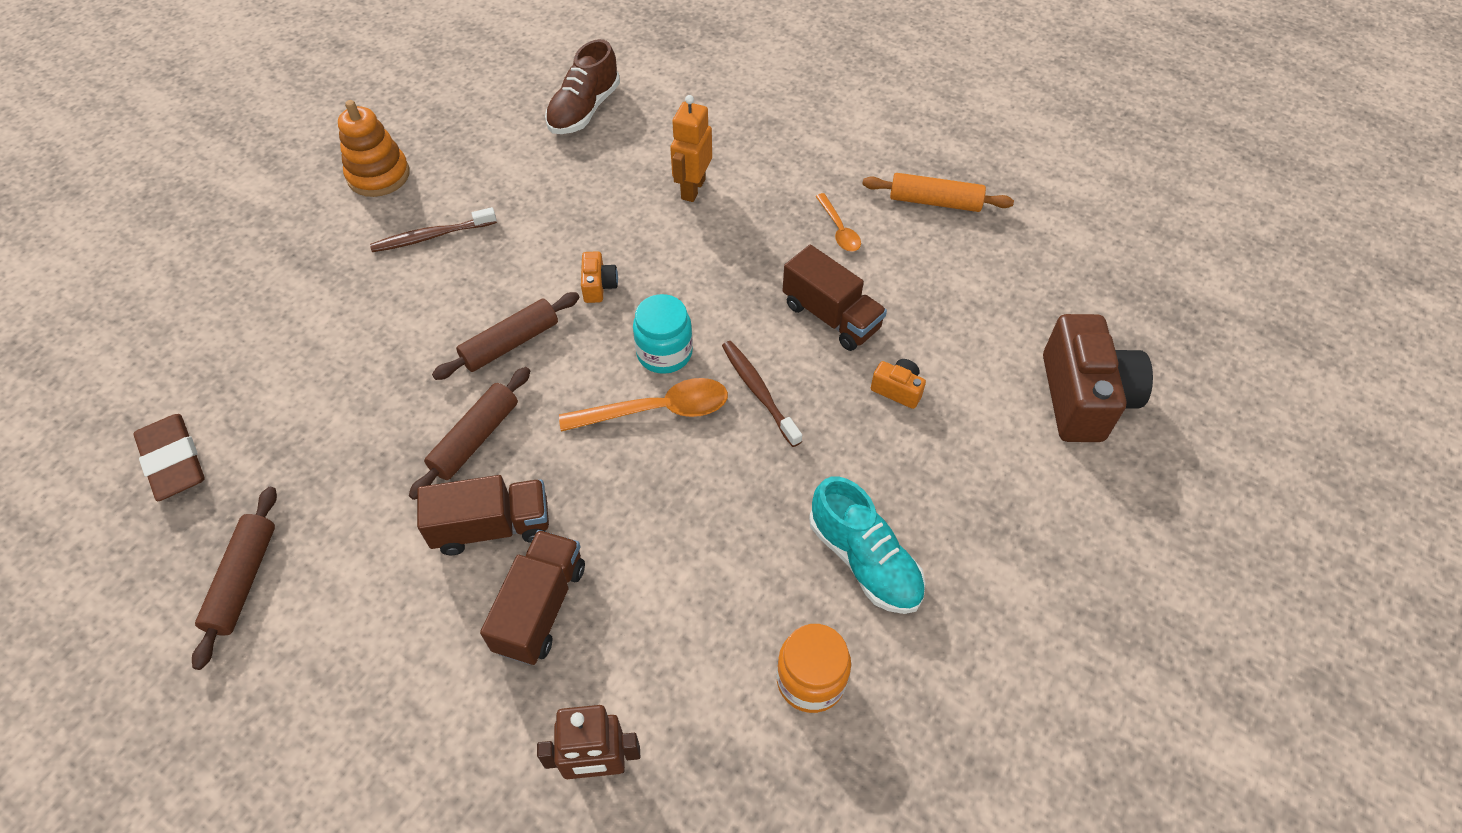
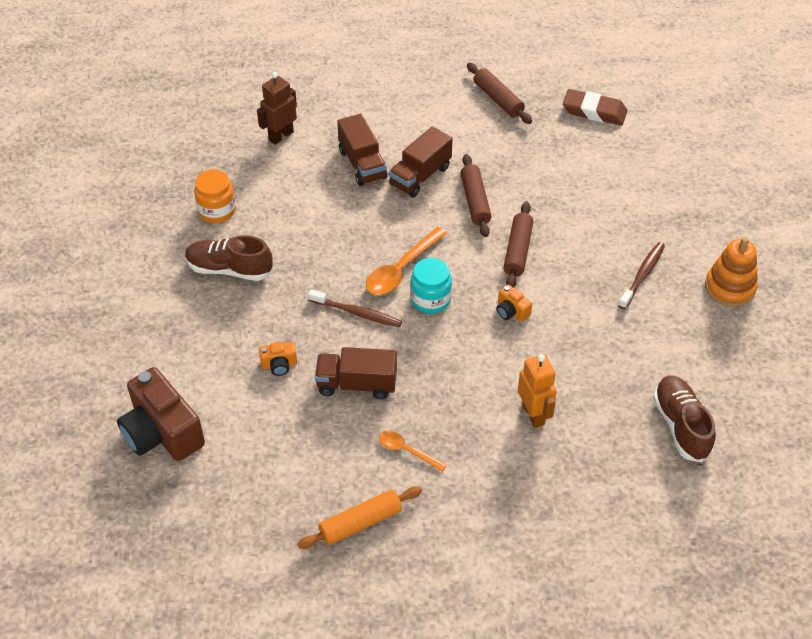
camera: 140 degrees right, 5 degrees down
(864, 560) = (229, 269): turquoise shoe -> brown shoe

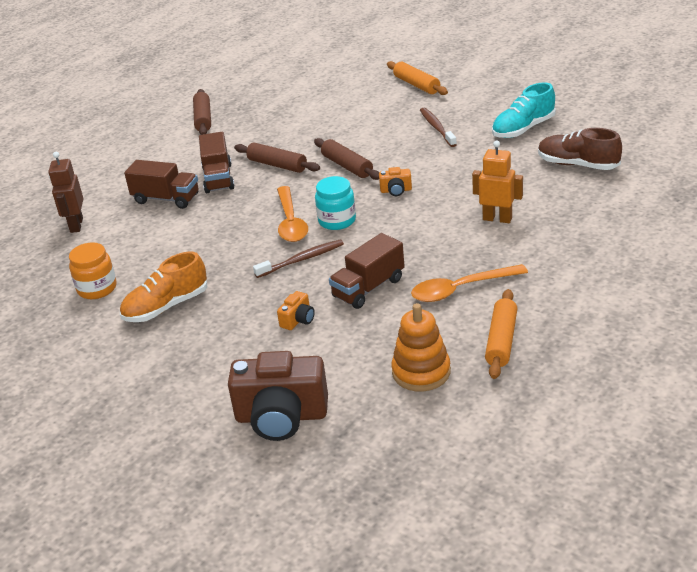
camera: 45 degrees left, 15 degrees down
(229, 269) = (166, 306): brown shoe -> orange shoe
(407, 450) = (460, 289): orange spoon -> orange spoon, size x1.70
(498, 99) = (203, 119): brown rolling pin -> brown rolling pin turned 75 degrees clockwise
(594, 111) = (275, 88): brown eraser -> none
(704, 210) = (416, 85): none -> orange rolling pin
(705, 344) = (523, 129): none -> turquoise shoe
(729, 288) = (490, 102): orange stacking toy -> orange stacking toy (421, 372)

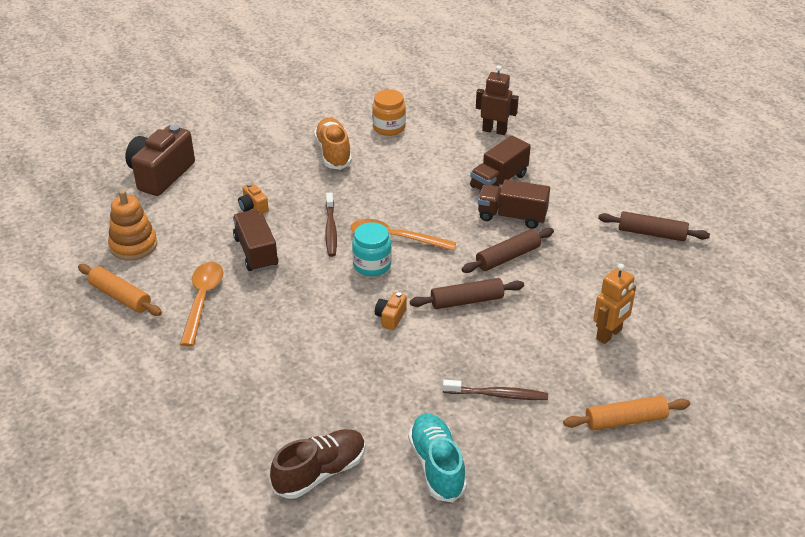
camera: 110 degrees right, 5 degrees up
(497, 219) = (279, 365): orange robot -> orange robot (609, 334)

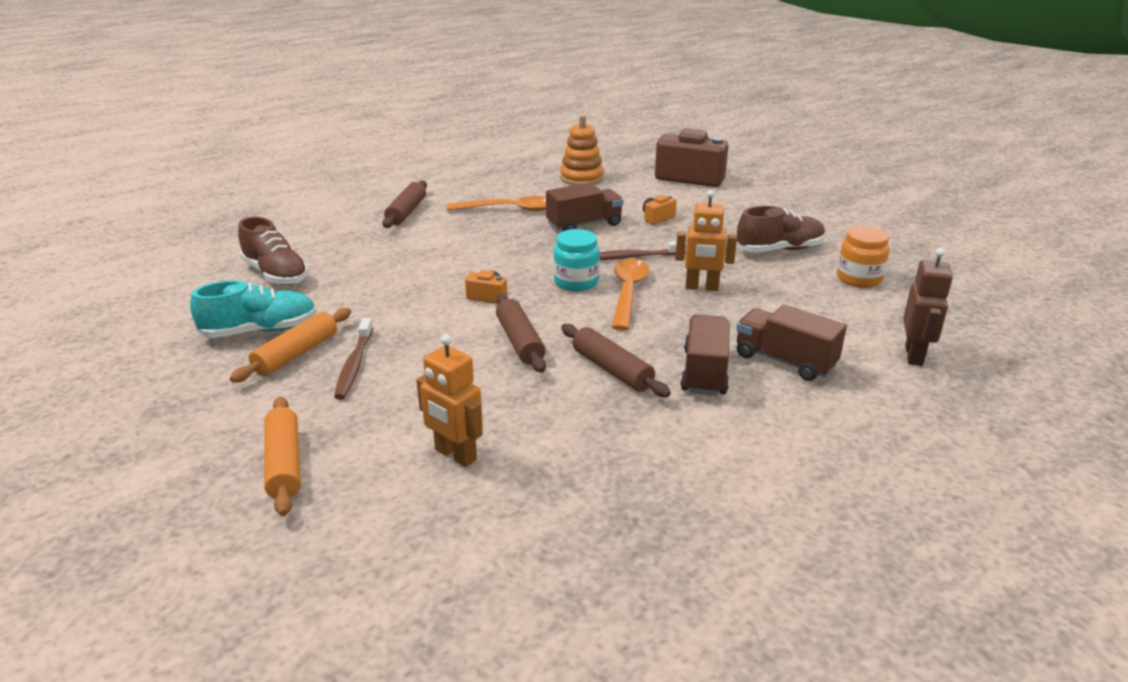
camera: 85 degrees right, 10 degrees down
(120, 296) = (512, 181): orange rolling pin -> orange rolling pin (296, 354)
(333, 153) = (779, 249): orange shoe -> brown shoe
(392, 201) = (701, 287): none -> orange robot
(652, 233) = (713, 513): brown rolling pin -> brown rolling pin (406, 212)

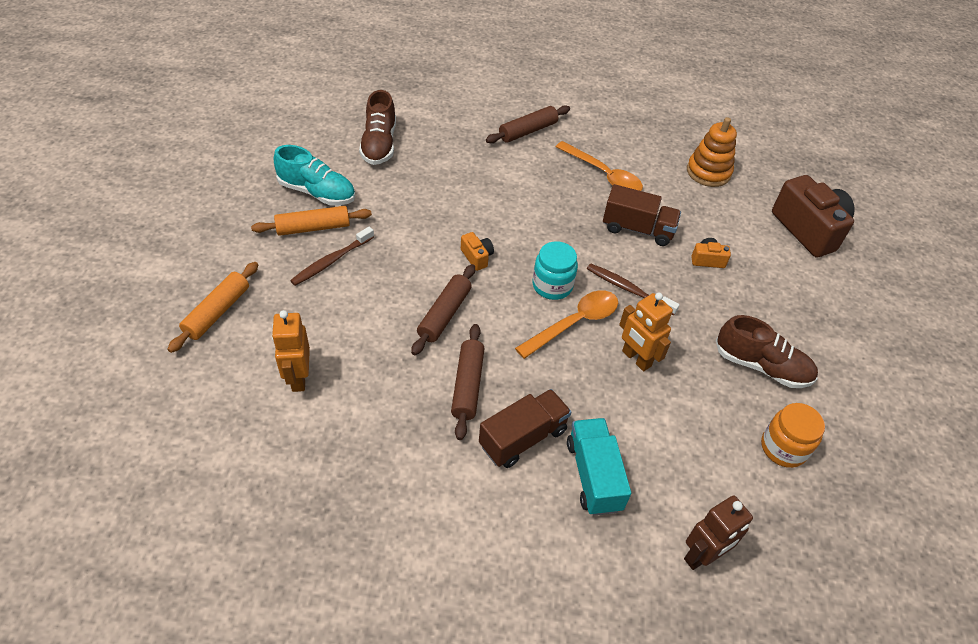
camera: 40 degrees right, 20 degrees up
(785, 361) = (593, 475): brown truck -> turquoise truck

